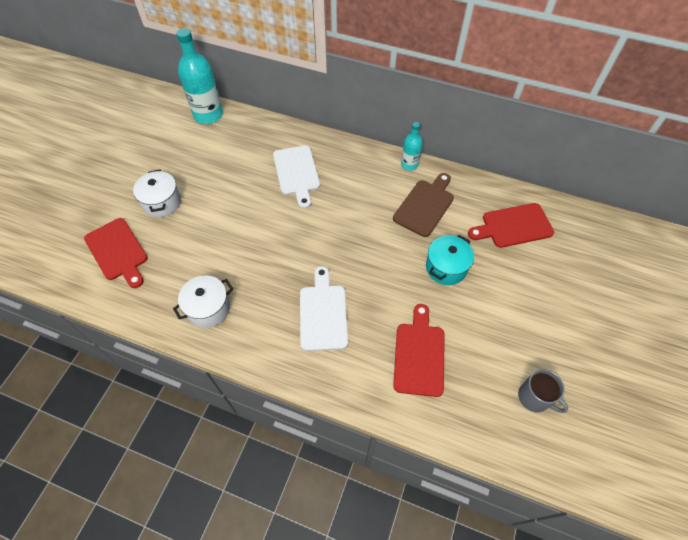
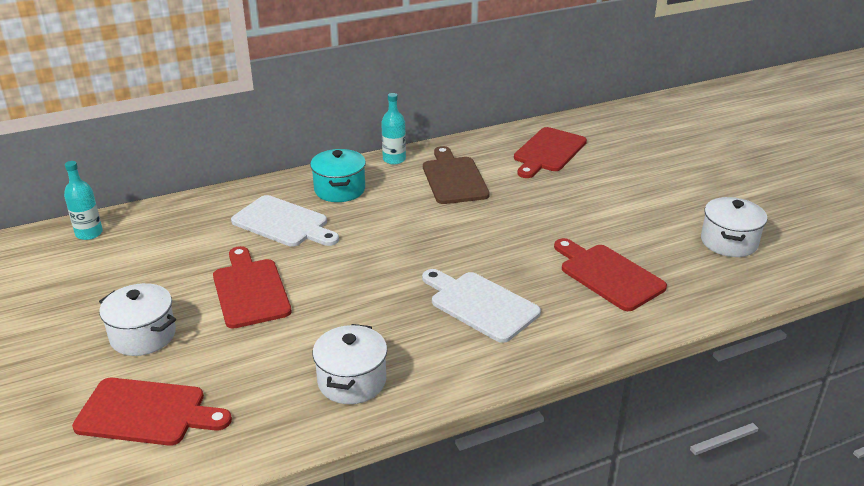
camera: 45 degrees left, 25 degrees down
(208, 115) = (89, 233): turquoise bottle -> turquoise bottle, size x0.55
(231, 209) = (250, 290): none -> red cutting board
(446, 267) = (537, 207): turquoise pot -> turquoise pot (339, 189)
(534, 398) = (729, 242): grey mug -> white pot

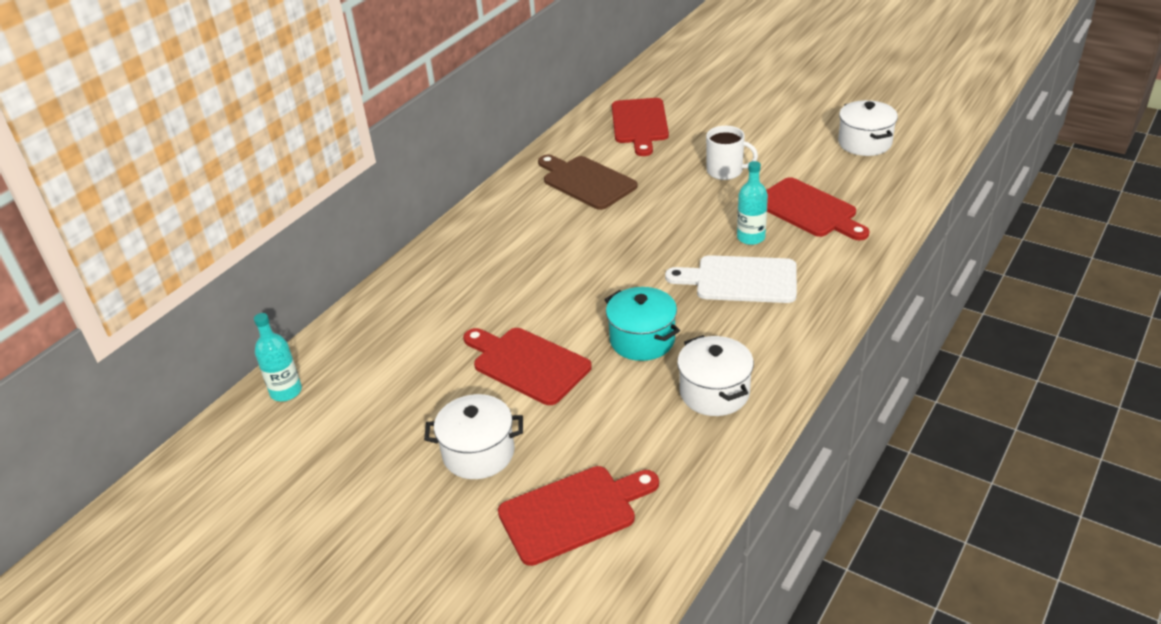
camera: 30 degrees left, 5 degrees up
(283, 223) = (479, 290): white cutting board -> none
(339, 189) = (493, 236): turquoise pot -> turquoise pot (642, 340)
(394, 159) = (509, 186): turquoise bottle -> turquoise bottle (751, 237)
(574, 215) = (726, 171): none -> white mug
(608, 275) = (809, 210): red cutting board -> red cutting board turned 150 degrees counterclockwise

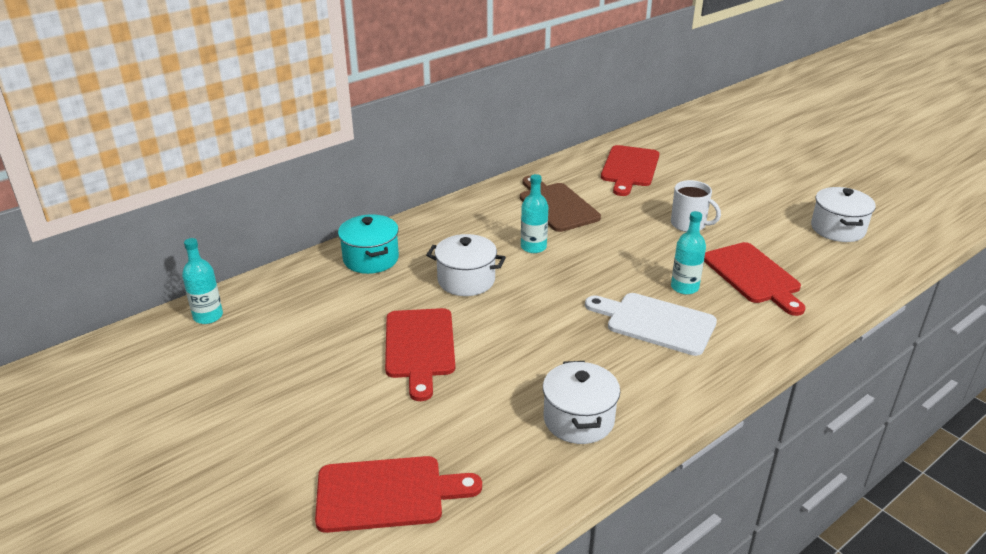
camera: 15 degrees right, 5 degrees down
(478, 453) = (334, 414): white pot -> white pot (466, 280)
(527, 364) = (420, 347): red cutting board -> red cutting board turned 150 degrees counterclockwise
(585, 232) = (533, 247): none -> turquoise bottle
(642, 340) = (535, 353): turquoise pot -> turquoise pot (371, 259)

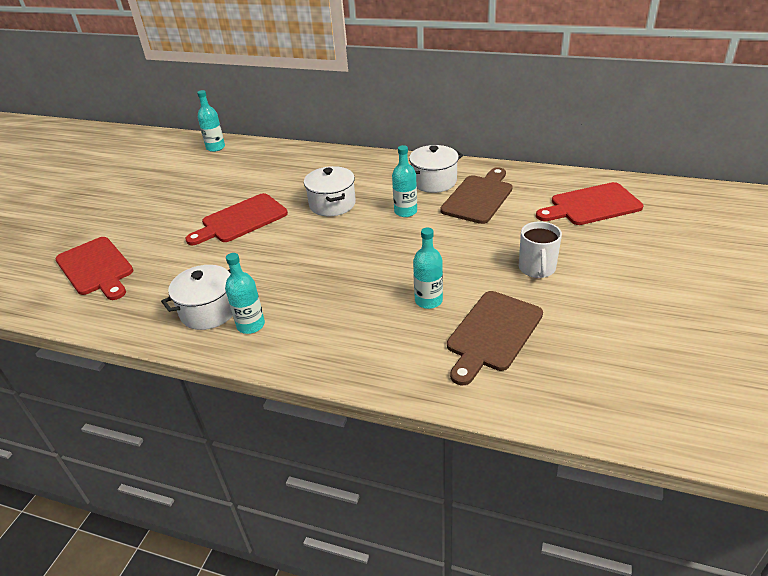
camera: 60 degrees right, 5 degrees up
(371, 259) = (321, 163): turquoise pot -> none
(630, 397) = (251, 325): none -> turquoise bottle
(655, 323) = (359, 304): white cutting board -> none
(753, 276) = (493, 334): red cutting board -> brown cutting board
(837, 229) = (662, 365): white pot -> white pot (434, 181)

